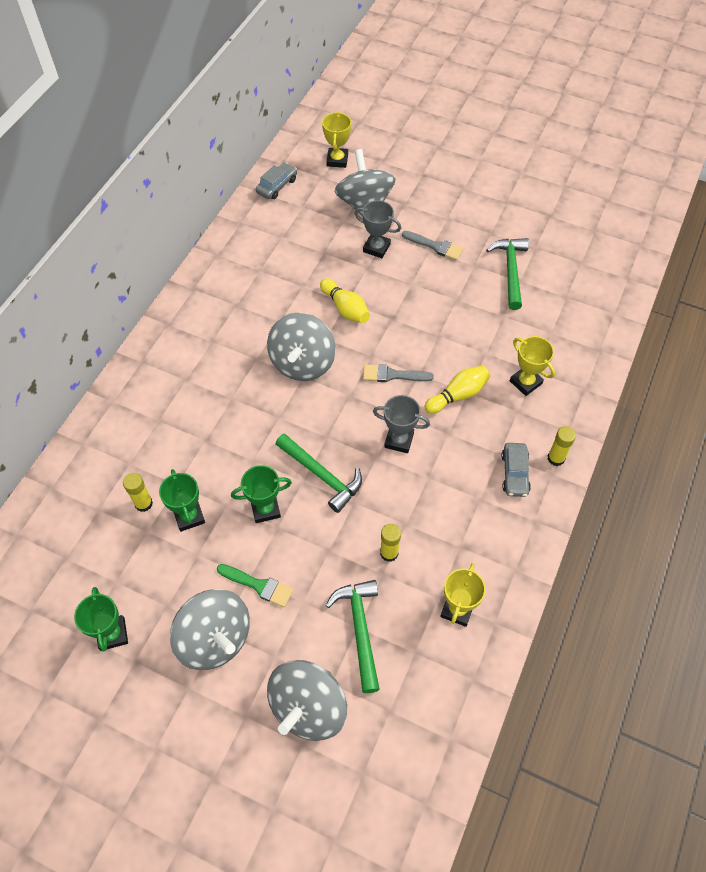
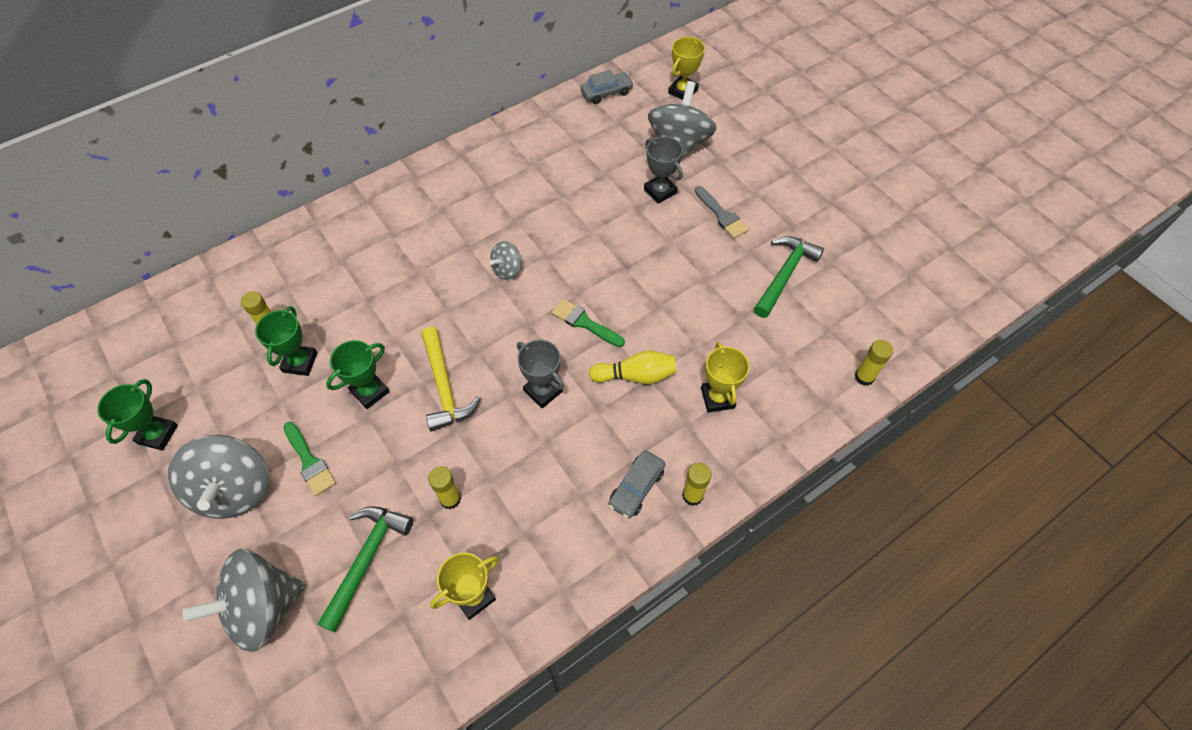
camera: 30 degrees right, 0 degrees up
(265, 509) = (370, 392): green trophy -> green trophy turned 60 degrees counterclockwise
(303, 363) = (507, 269): grey spinning top -> grey spinning top, size x0.50
(322, 475) = (444, 387): green hammer -> yellow hammer
(345, 308) = (586, 236): yellow bowling pin -> none
(392, 375) = (584, 323): grey brush -> green brush
(611, 319) = (864, 377): none -> yellow glue stick

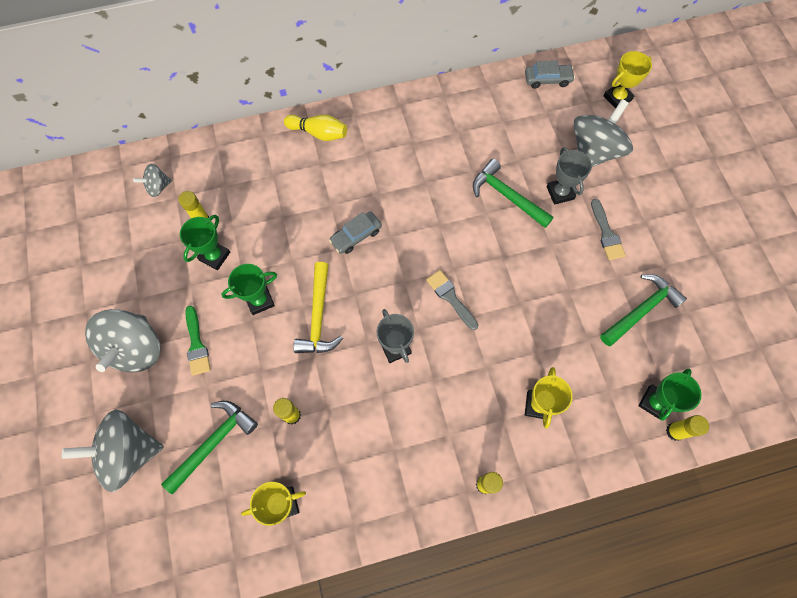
camera: 20 degrees right, 10 degrees up
(158, 434) = (94, 282): green trophy -> green trophy (654, 402)
(507, 269) = (403, 226): grey spinning top -> grey spinning top (158, 187)
(584, 323) = (450, 297): green brush -> grey brush
(607, 209) = (507, 196): none -> green hammer
(636, 376) = (476, 361): yellow bowling pin -> yellow bowling pin (319, 133)
(636, 487) = (441, 460): grey car -> grey car (356, 236)

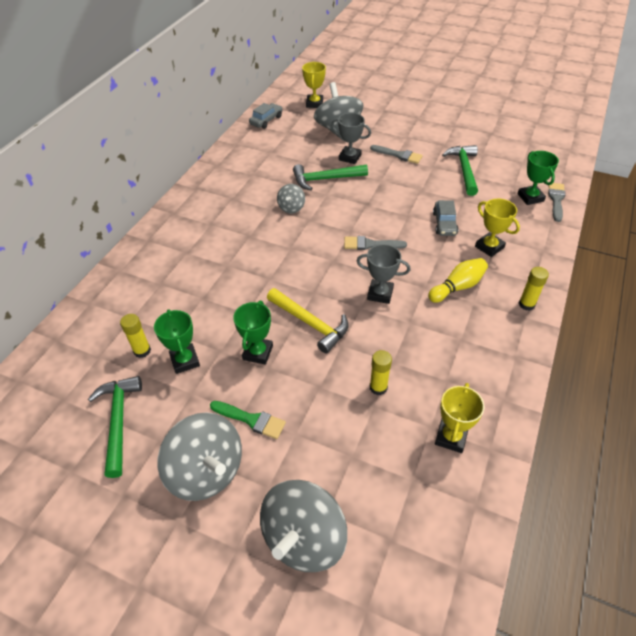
camera: 50 degrees left, 20 degrees down
(158, 187) = (73, 364): grey spinning top -> grey spinning top (291, 207)
(214, 442) = (354, 458): green hammer -> green hammer (119, 421)
(319, 133) = (161, 239): yellow bowling pin -> yellow bowling pin (457, 287)
(356, 236) = (268, 265): grey car -> grey car (444, 223)
(674, 431) = (556, 200): yellow glue stick -> grey brush

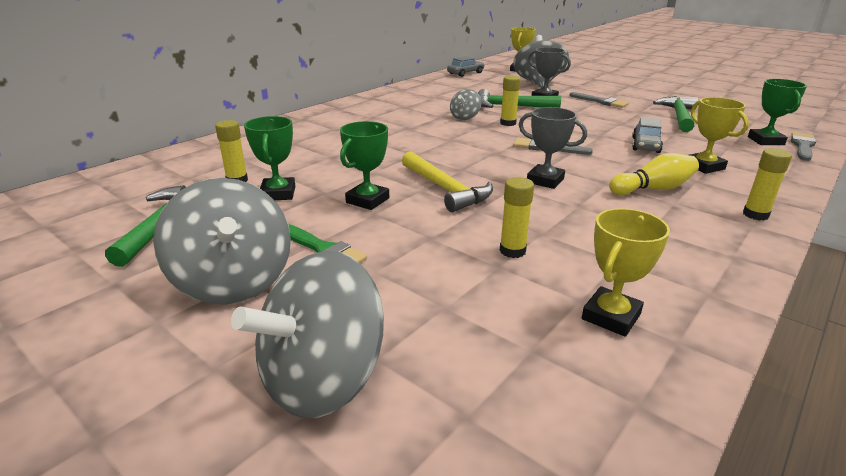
camera: 15 degrees right, 20 degrees down
(330, 210) = (508, 123): none -> yellow glue stick

